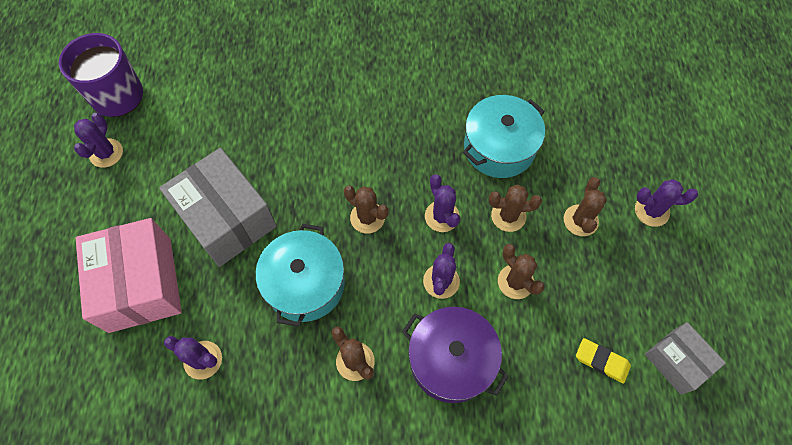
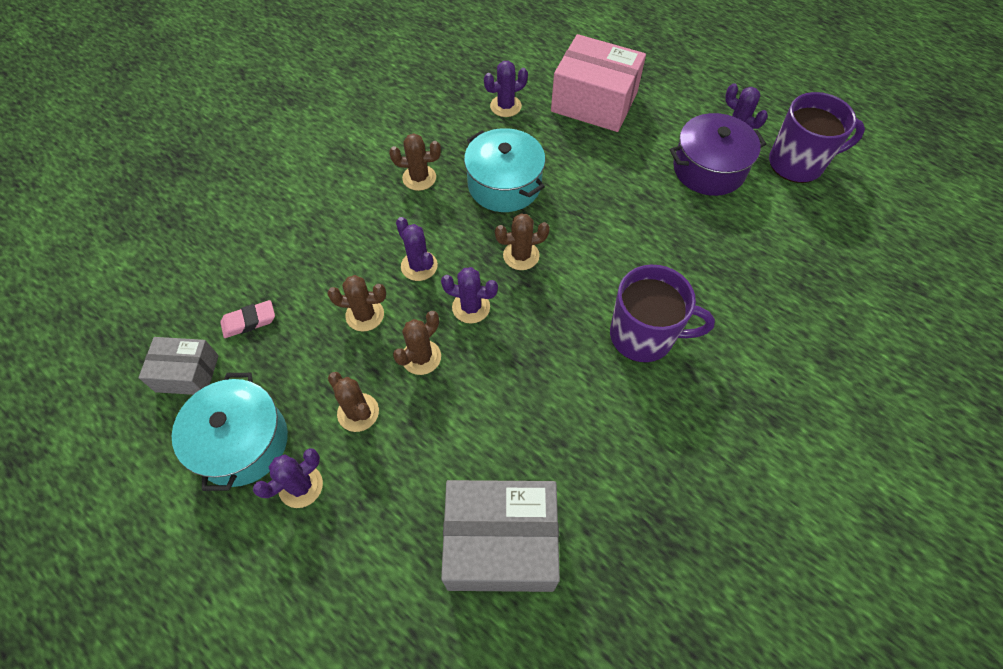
camera: 130 degrees right, 5 degrees down
(226, 218) = (606, 170): grey box -> grey box (500, 543)
(367, 101) = (644, 336): none -> purple mug
(451, 360) = (359, 230): purple pot -> purple pot (709, 169)
(499, 147) = (492, 408): turquoise pot -> turquoise pot (242, 442)
(601, 361) = (249, 321): yellow eraser -> pink eraser

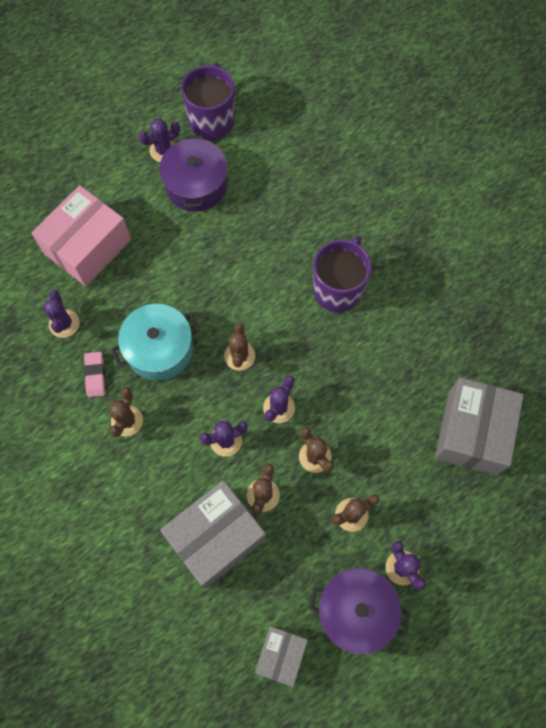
camera: 75 degrees left, 10 degrees up
(242, 442) = (356, 611): turquoise pot -> purple pot
(249, 321) = (242, 596): pink eraser -> pink eraser (95, 375)
(310, 282) = (216, 537): none -> grey box

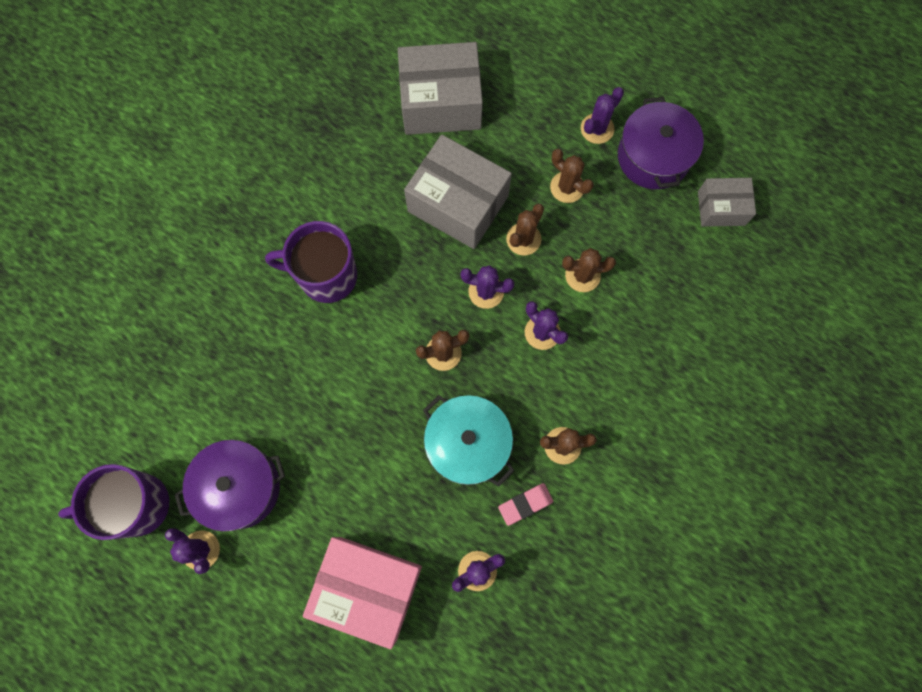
camera: 110 degrees left, 5 degrees up
(216, 537) = (643, 305): grey box -> grey box (458, 203)

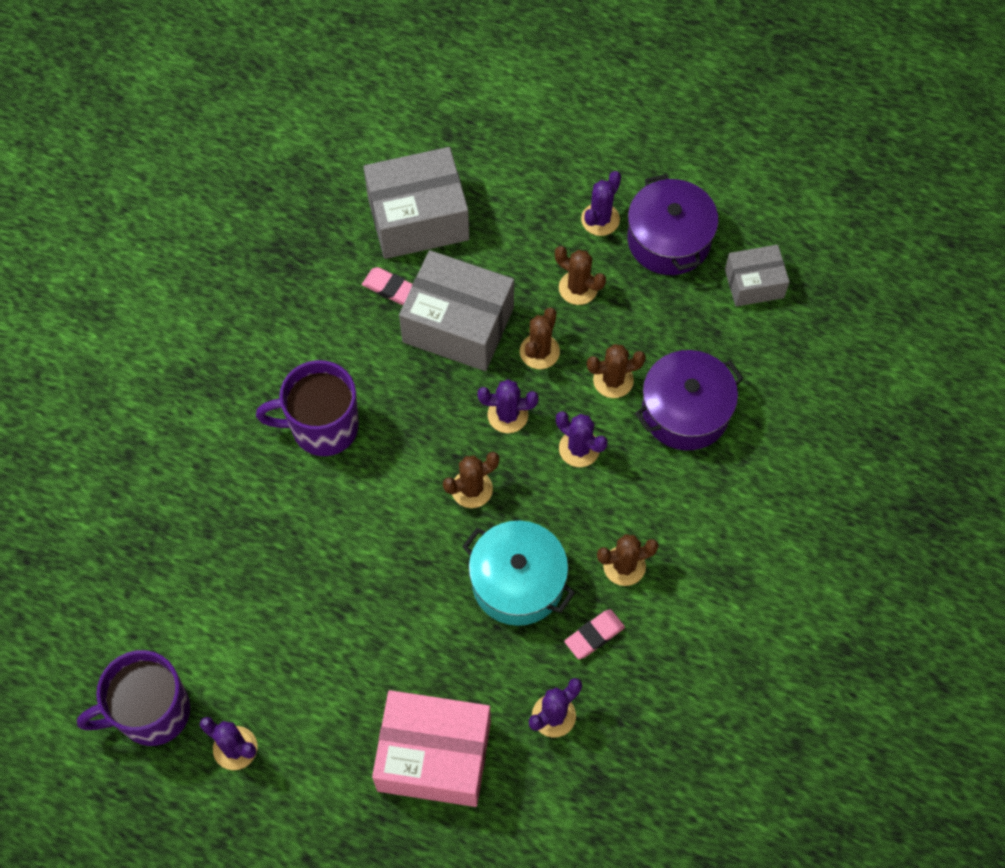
camera: 10 degrees left, 10 degrees down
(239, 487) = (267, 672): purple pot -> purple pot (685, 411)
(405, 161) = (390, 288): none -> pink eraser

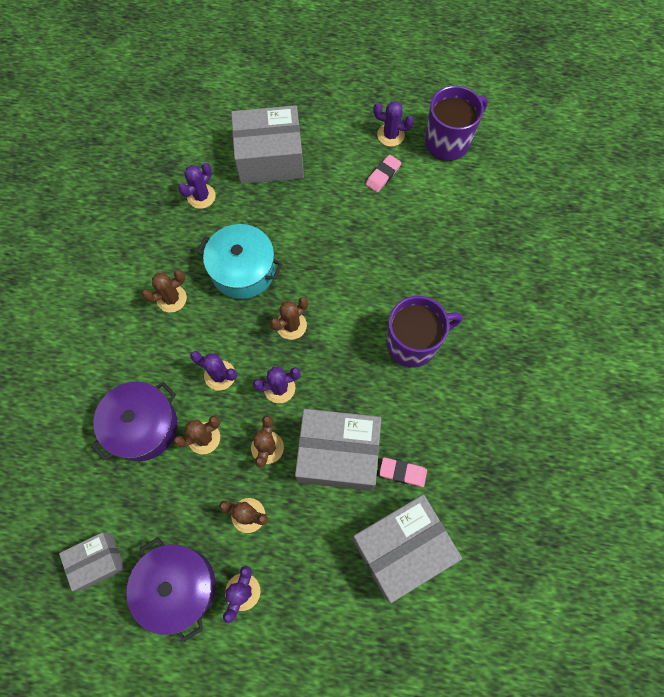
camera: 165 degrees right, 5 degrees up
(434, 756) = (270, 158): pink box -> grey box
(594, 635) = (184, 249): pink eraser -> pink eraser (383, 175)

